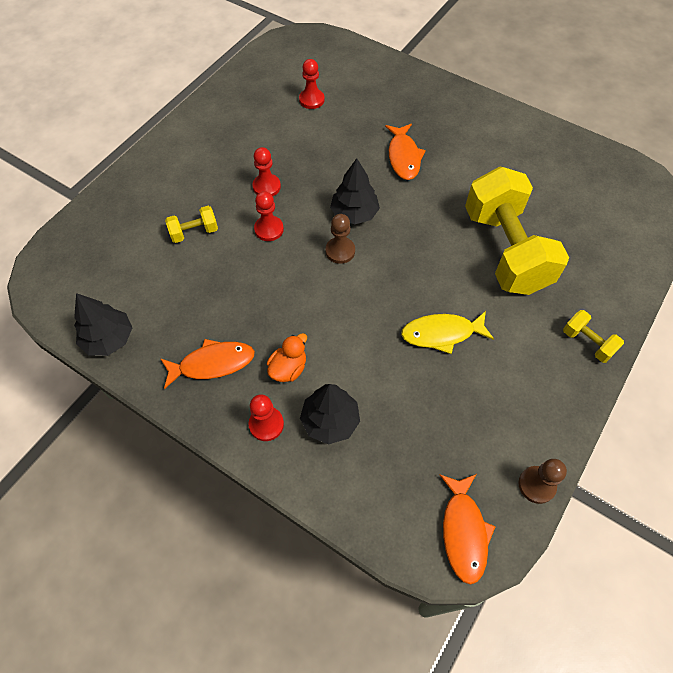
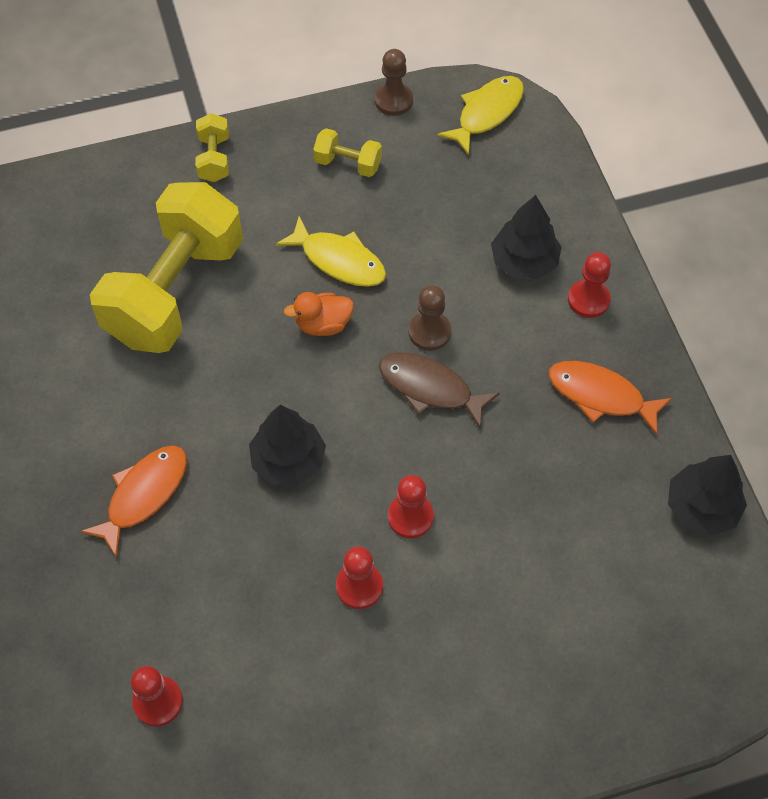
camera: 140 degrees left, 0 degrees up
(194, 232) = (507, 584): yellow dumbbell -> yellow dumbbell (348, 164)
(288, 368) = (524, 335): orange duck -> orange duck (323, 324)
(316, 297) = (430, 388): none -> brown fish
(340, 251) = (352, 423): brown pawn -> brown pawn (429, 332)
(463, 531) = (487, 113): orange fish -> yellow fish

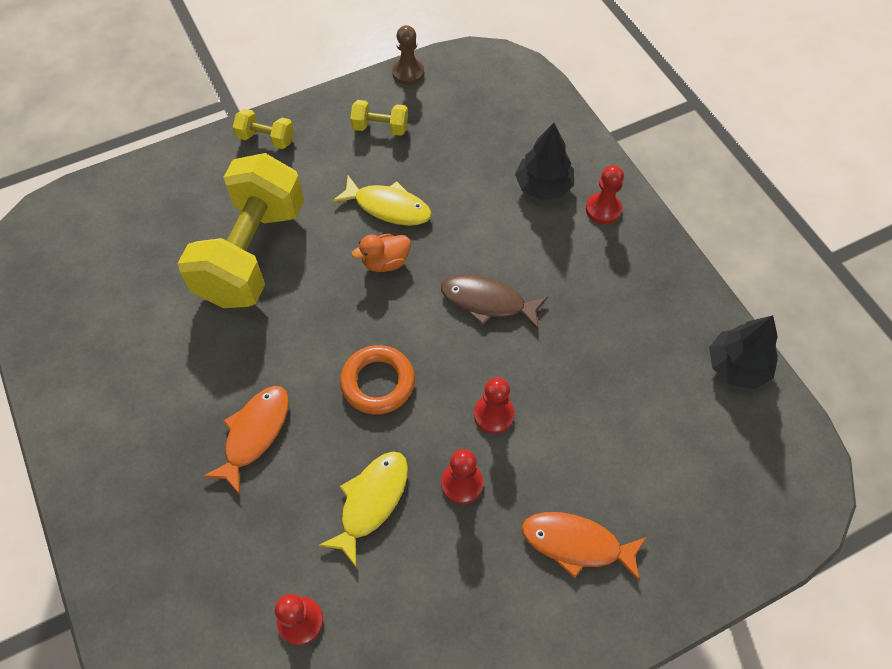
camera: 10 degrees left, 0 degrees up
(214, 159) = (266, 139): yellow dumbbell -> yellow dumbbell turned 60 degrees counterclockwise
(288, 460) = (378, 382): black tree -> orange ring
(429, 332) = (477, 255): brown pawn -> none
(487, 113) = (486, 73): yellow fish -> yellow fish (371, 502)
(601, 396) = (631, 286): orange fish -> orange fish (576, 544)

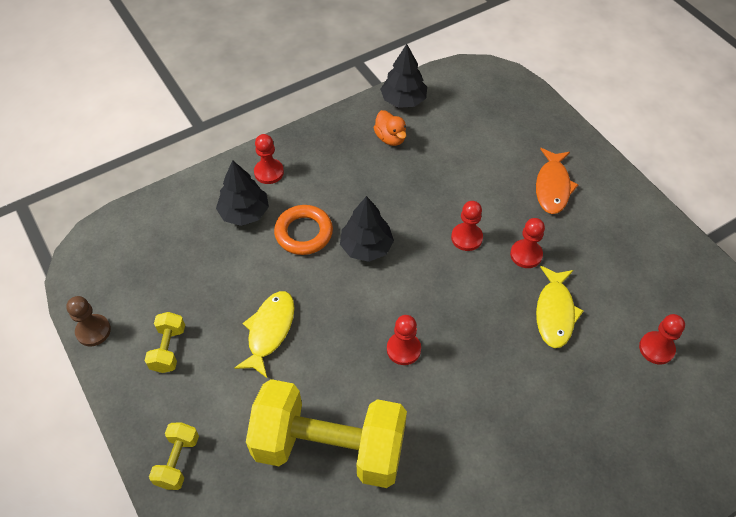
camera: 95 degrees left, 5 degrees down
(254, 434) = (518, 409): orange fish -> none
(347, 327) = (403, 349): none -> red pawn
(371, 502) = (555, 312): yellow fish -> yellow fish turned 105 degrees counterclockwise
(378, 382) = (453, 319): orange ring -> orange ring (304, 233)
(385, 262) = (332, 327): orange duck -> orange duck (390, 138)
(487, 302) = (366, 247): brown fish -> black tree

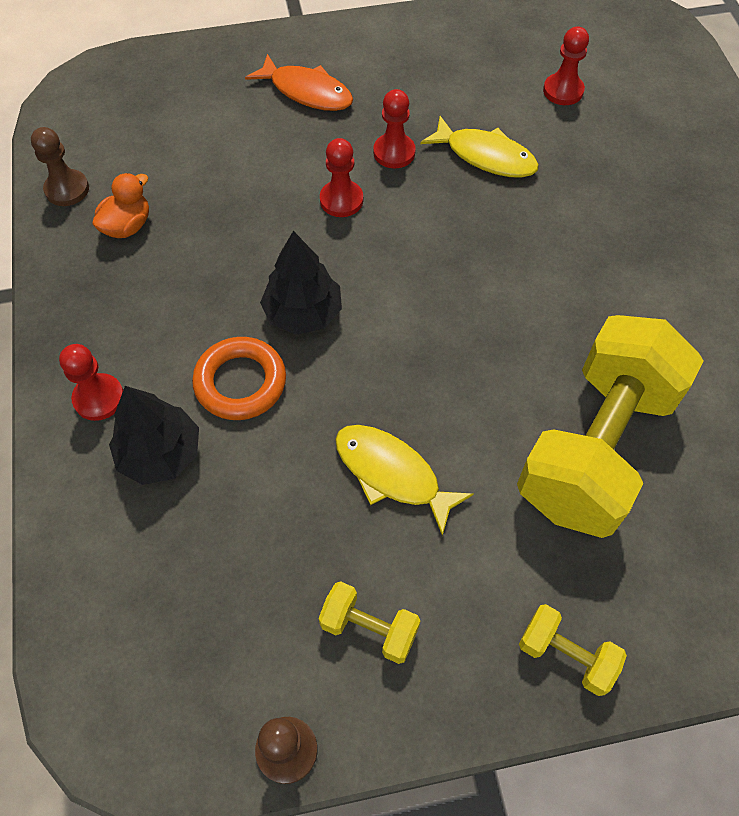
camera: 70 degrees left, 5 degrees up
(390, 138) = (127, 226): orange duck -> orange duck turned 45 degrees counterclockwise
(403, 100) = (67, 189): black tree -> brown pawn
(403, 349) = (481, 321): red pawn -> none

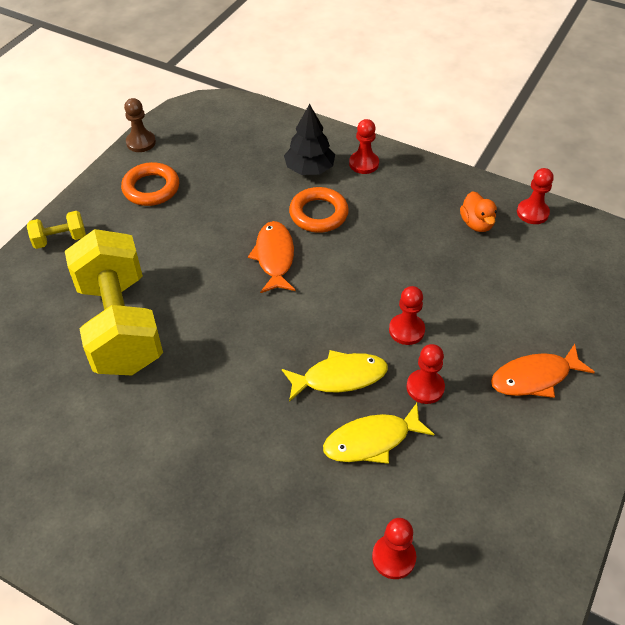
camera: 130 degrees right, 10 degrees down
(67, 189) = (532, 213): brown pawn -> red pawn
(303, 313) = (336, 261): black tree -> none
(353, 376) = (274, 257): none -> orange fish
(369, 628) = (151, 188): yellow dumbbell -> orange ring
(392, 474) = (205, 237): yellow fish -> yellow fish (339, 377)

